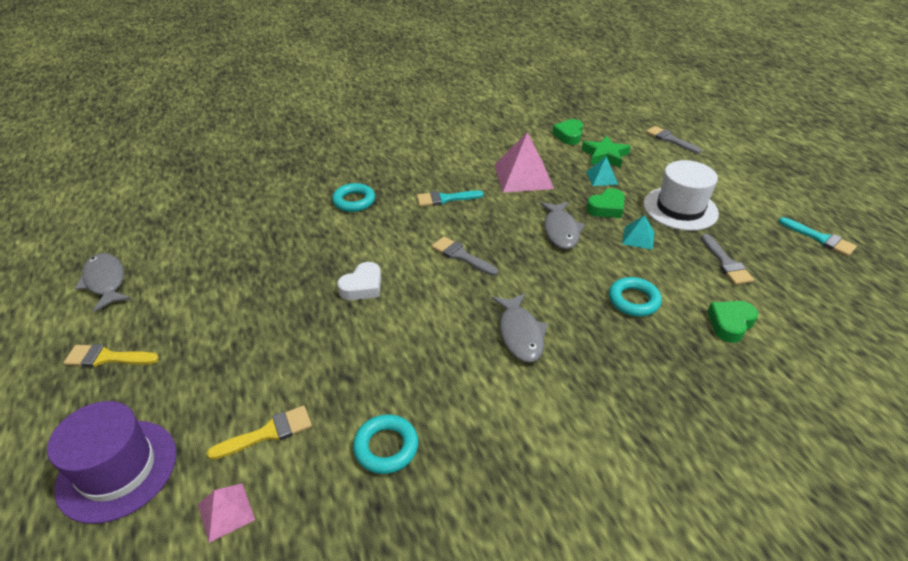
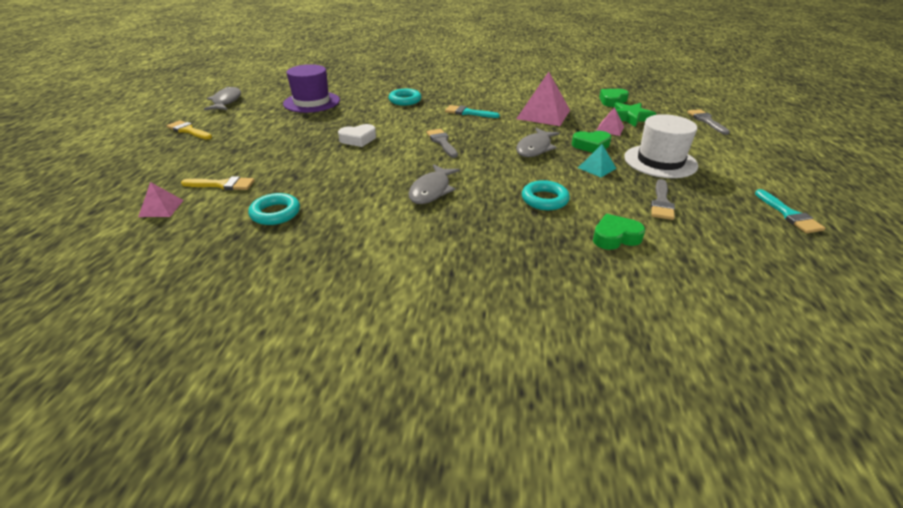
camera: 30 degrees right, 5 degrees down
(117, 469) = (137, 174): purple hat -> purple hat (311, 102)
(602, 178) = (610, 129): turquoise pyramid -> pink pyramid

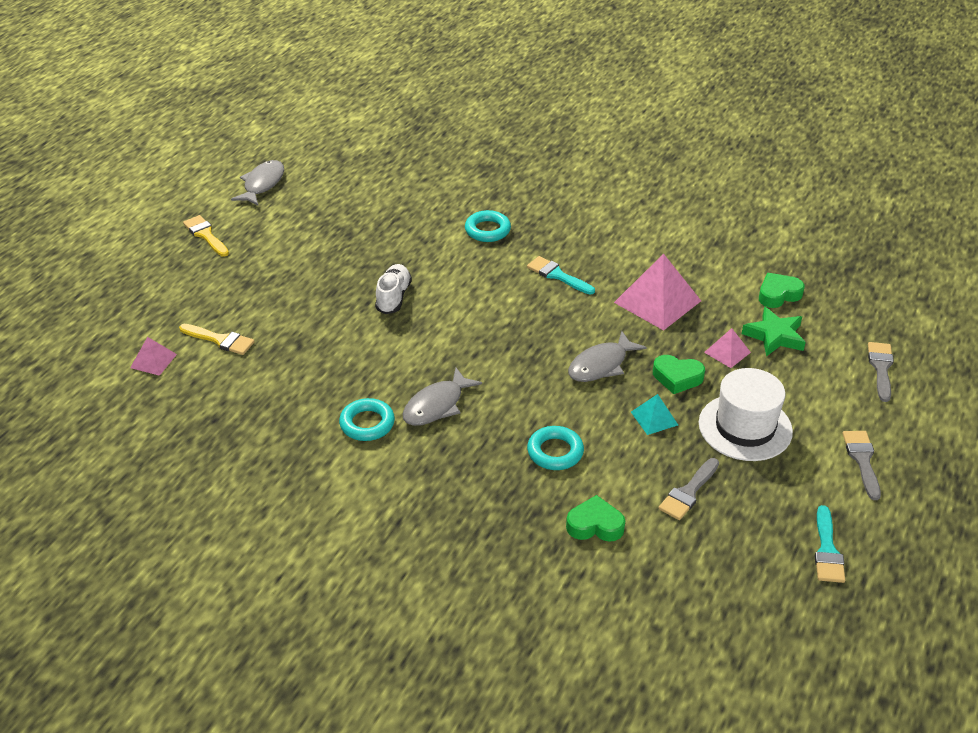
camera: 20 degrees right, 5 degrees up
(275, 213) = (261, 397): turquoise ring -> turquoise ring (367, 424)
(311, 102) = (366, 208): purple hat -> none
(358, 139) = (393, 297): white heart -> white shoe
(442, 142) = (492, 326): grey brush -> grey brush (862, 460)

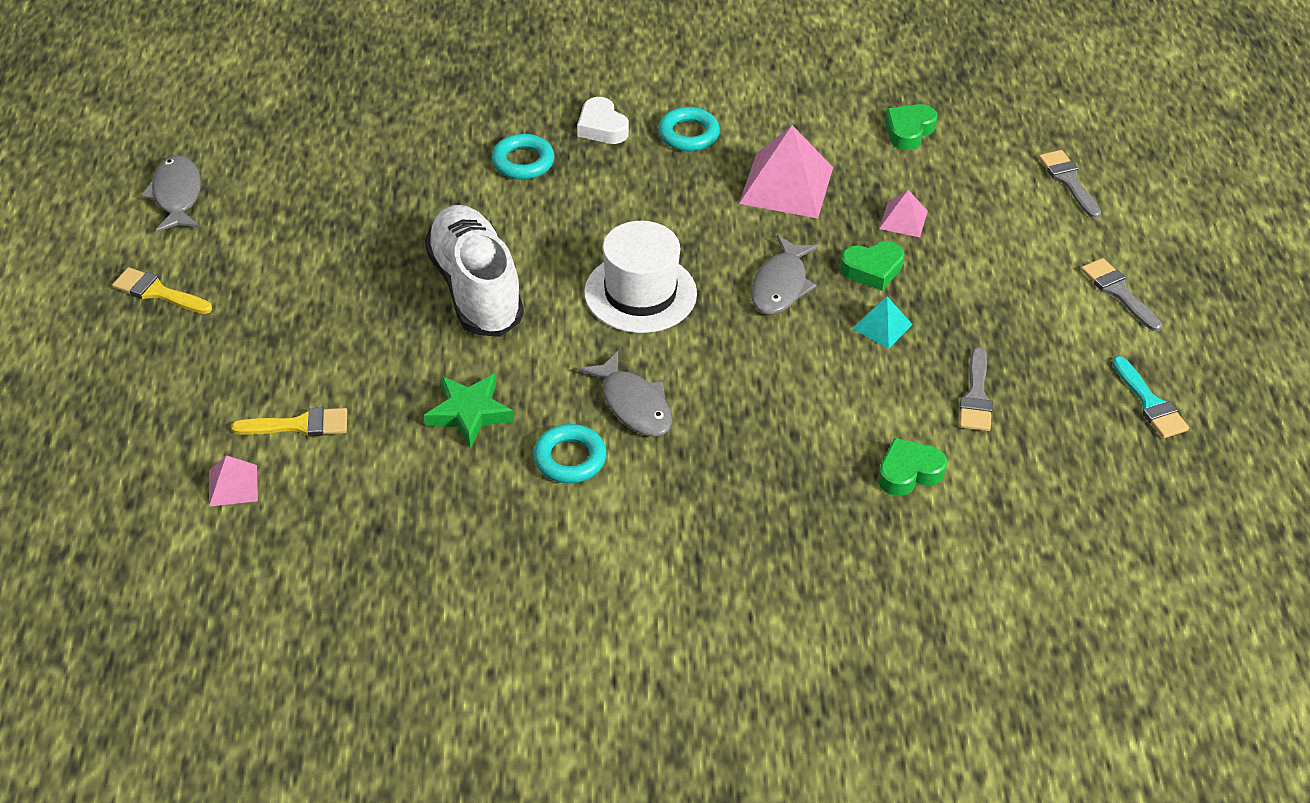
camera: 30 degrees left, 5 degrees up
(393, 297) = (475, 289): white shoe -> white shoe, size x1.84
(437, 405) = (633, 404): grey fish -> grey fish turned 45 degrees counterclockwise
(555, 452) = (806, 407): turquoise ring -> turquoise ring (688, 134)
(557, 225) = (602, 127): none -> white heart
(557, 275) = (651, 192): turquoise brush -> none
(745, 427) = (981, 300): white hat -> white hat (640, 293)
(774, 336) = (938, 182): green star -> green star (469, 413)

